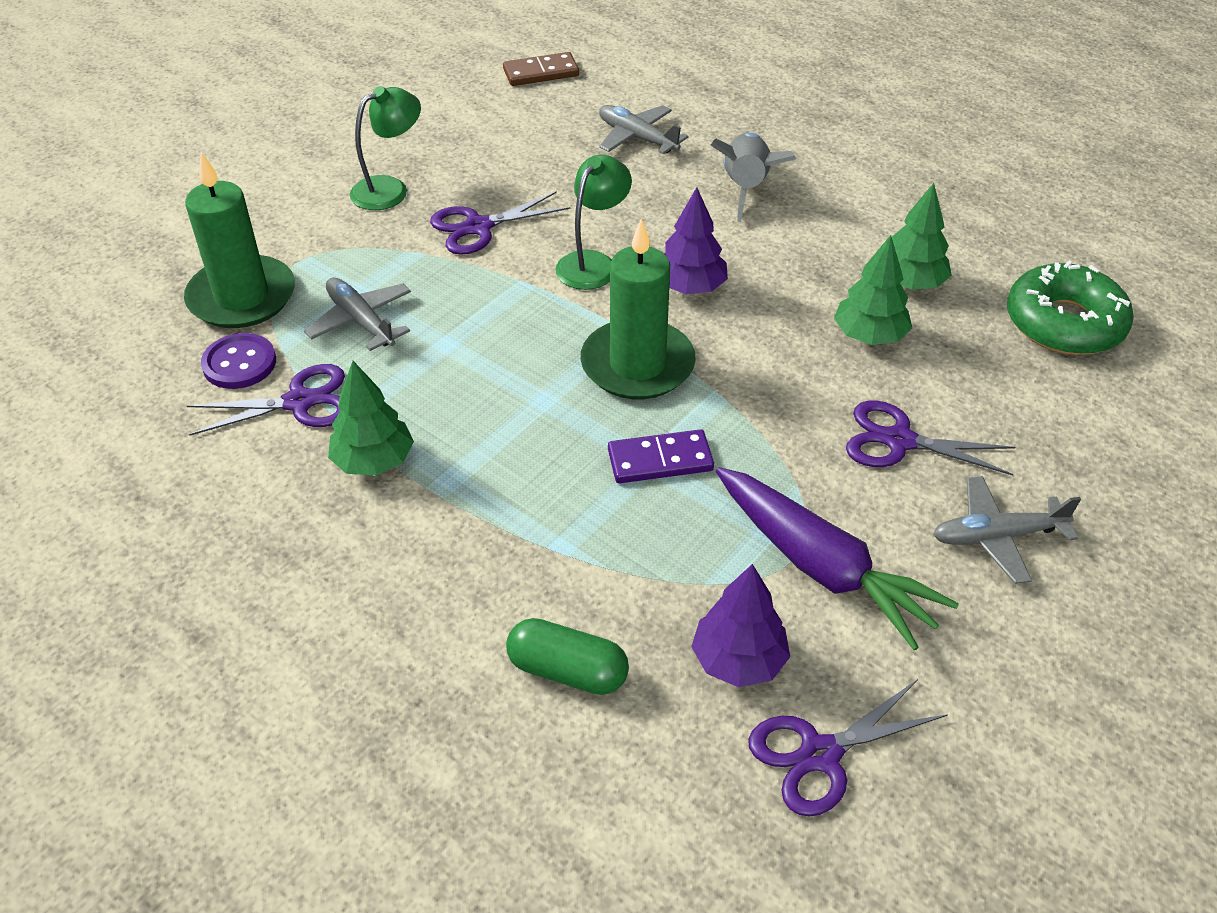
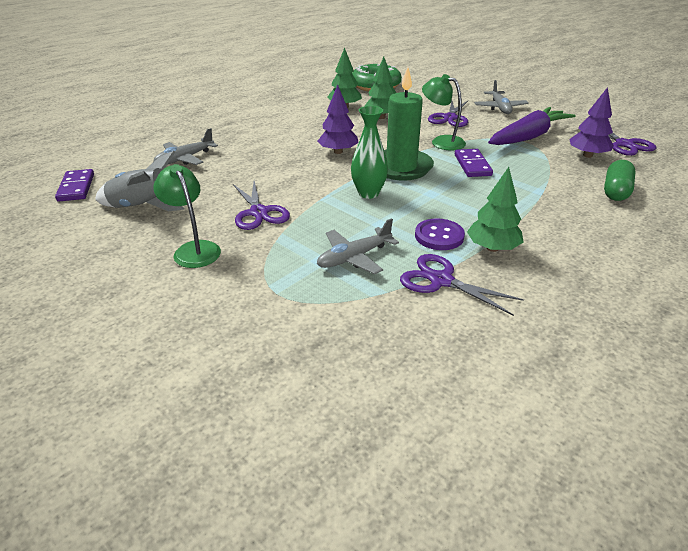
camera: 85 degrees left, 10 degrees down
(239, 363) = (399, 313): purple button -> purple button (439, 236)
(242, 297) = (315, 318): green candle -> none
(299, 402) = (441, 280): purple scissors -> purple scissors turned 45 degrees counterclockwise
(539, 328) = (368, 193): none -> green vase
(541, 73) = (76, 187): brown domino -> purple domino
(593, 263) = (309, 176): green lamp -> green lamp (441, 141)
(746, 188) = (254, 134): grey rocket -> grey rocket (142, 207)

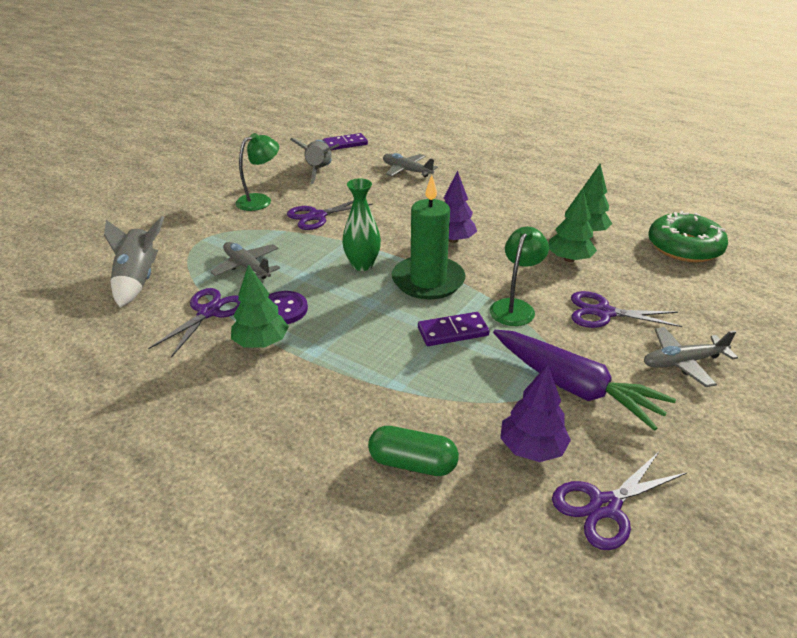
camera: 80 degrees right, 0 degrees up
(366, 341) = (138, 280): none -> grey rocket

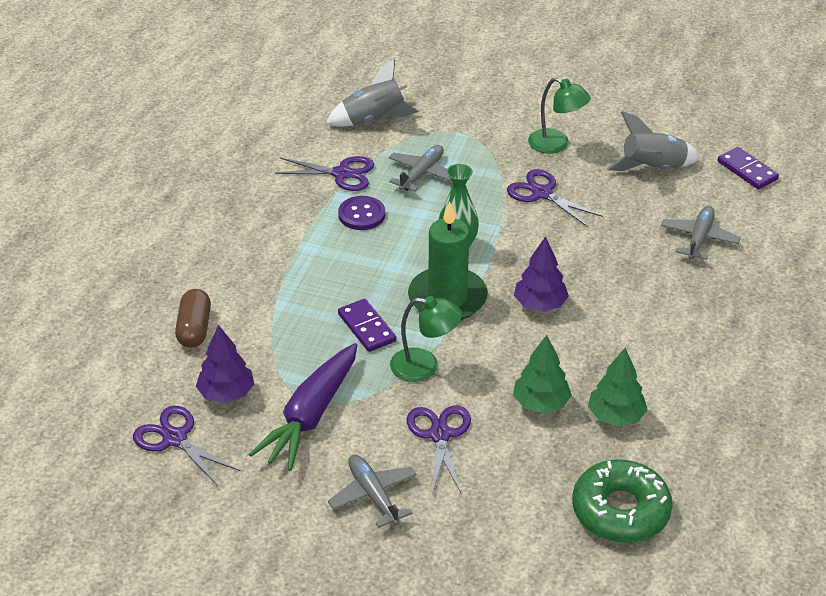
camera: 75 degrees right, 5 degrees up
(261, 343) = (310, 215): green tree -> none
(412, 463) = (194, 329): green capsule -> brown capsule

